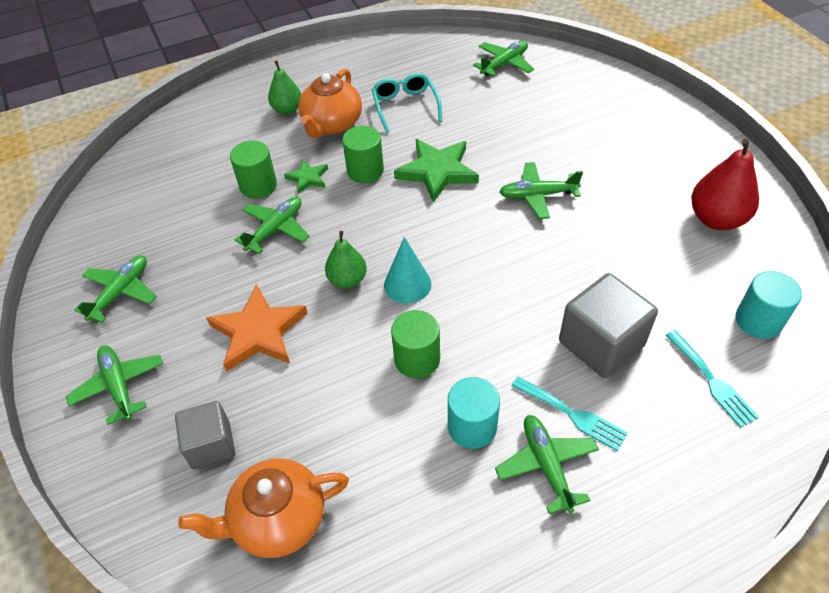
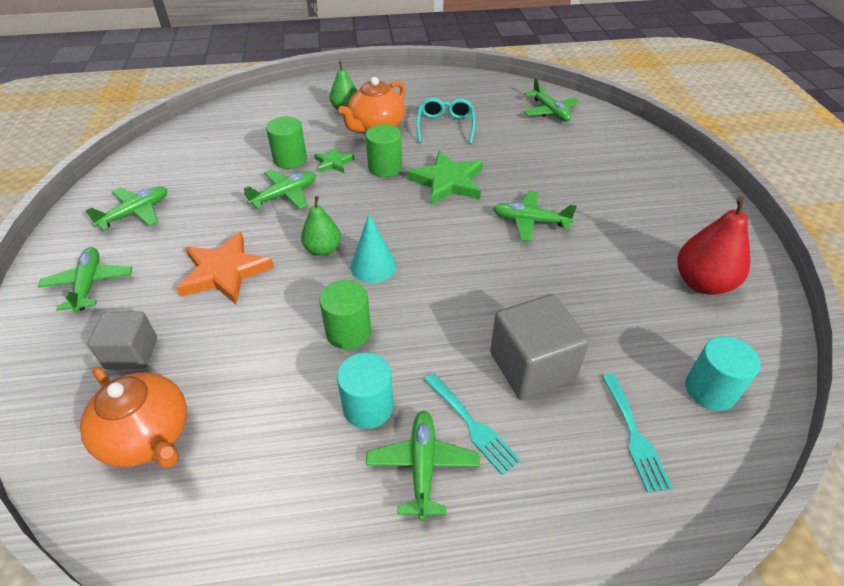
camera: 15 degrees right, 5 degrees down
(277, 520) = (148, 436): orange teapot -> orange teapot turned 135 degrees counterclockwise
(504, 64) = (550, 111): green plane -> green plane turned 90 degrees clockwise

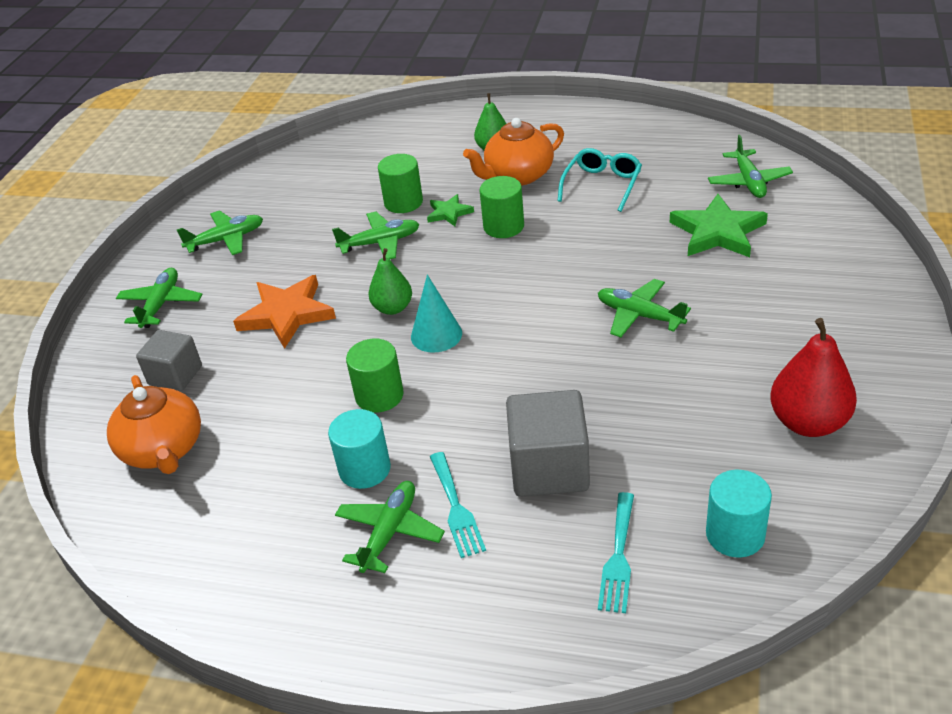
camera: 25 degrees right, 5 degrees down
(447, 182) = (567, 254): green star -> green star (717, 232)

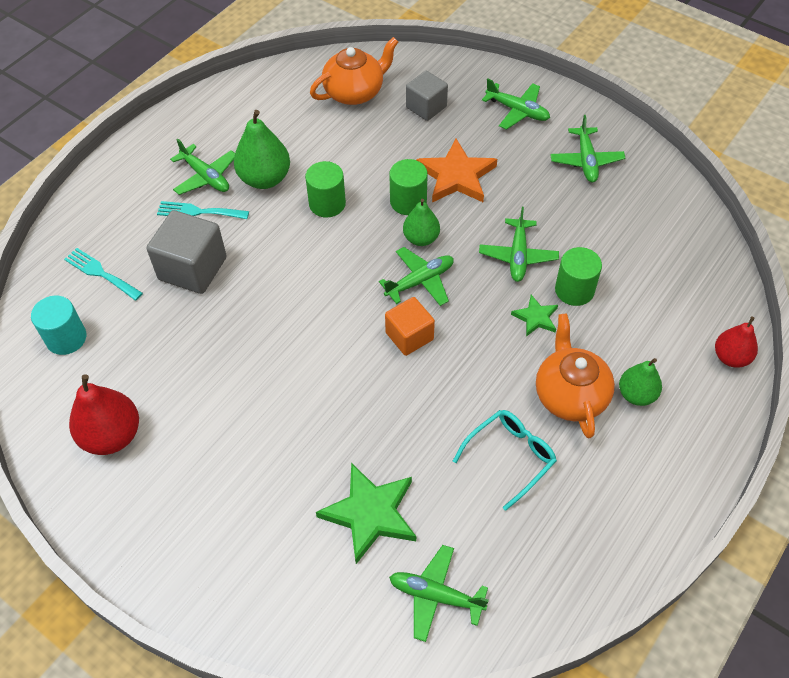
camera: 110 degrees right, 15 degrees up
(163, 450) = (355, 92): orange teapot -> orange teapot turned 150 degrees clockwise
(365, 469) = (265, 179): turquoise cylinder -> green pear
(425, 121) = (731, 357): none -> red pear
(436, 335) = (370, 254): turquoise cone -> none
(503, 227) = (487, 349): green cylinder -> green cylinder (408, 201)
(522, 273) = (409, 336): none -> orange cube
(602, 185) = (510, 457): turquoise glasses -> turquoise glasses turned 90 degrees counterclockwise
(639, 315) = (300, 391): green plane -> green plane (420, 281)

